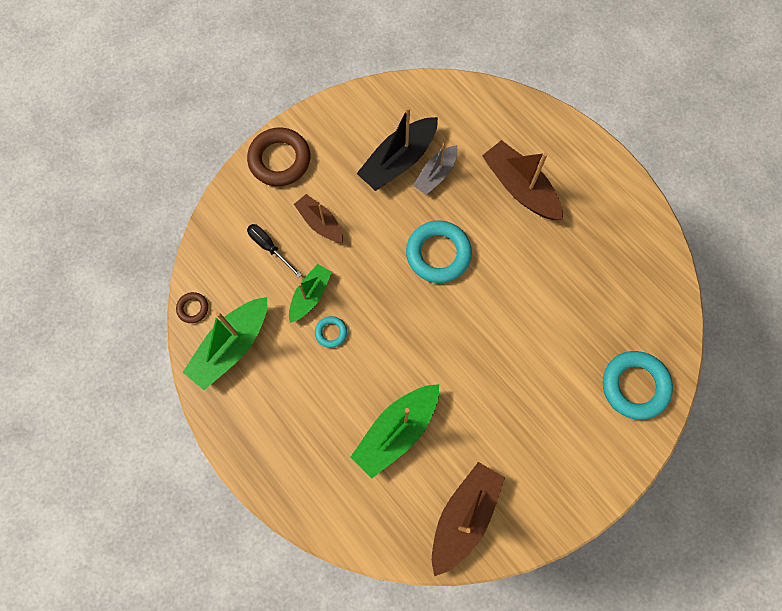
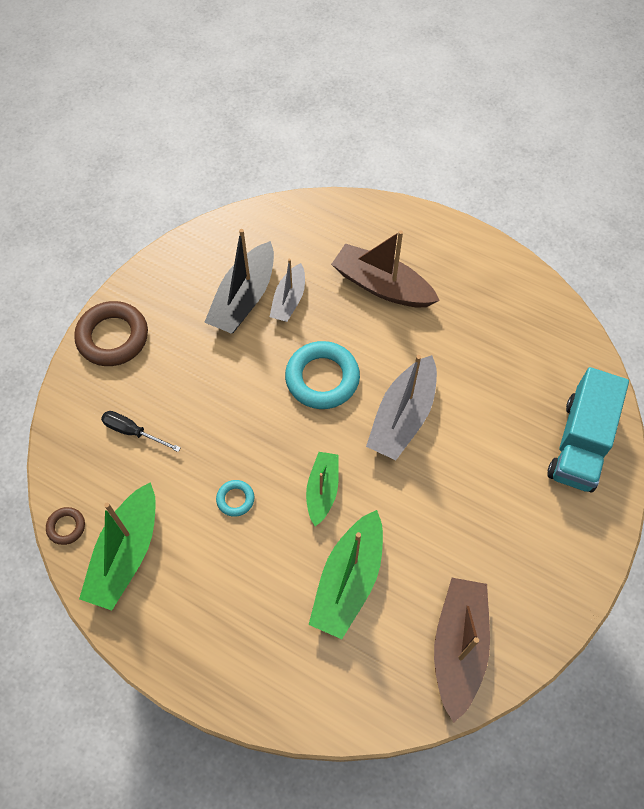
camera: 20 degrees left, 10 degrees down
(310, 295) = (197, 468): green boat -> green boat (322, 490)
(320, 223) = (181, 388): brown boat -> none
(493, 310) = (403, 416): none -> grey boat
(634, 386) = (580, 443): turquoise ring -> turquoise truck

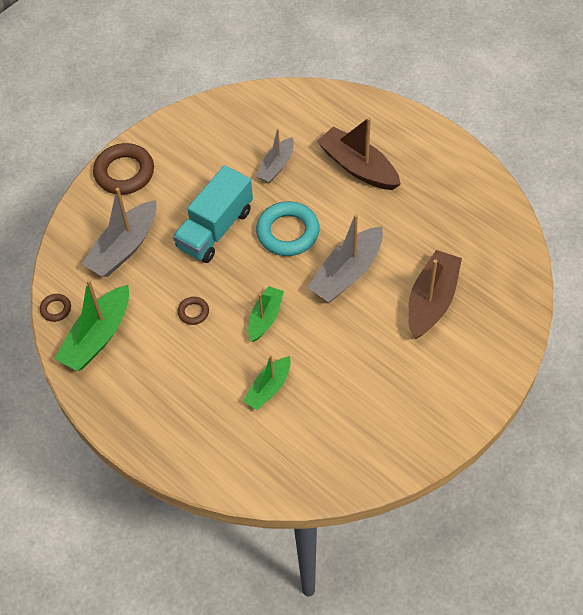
camera: 15 degrees right, 5 degrees down
(133, 432) = (124, 248): black screwdriver -> grey boat
(235, 499) = (193, 312): turquoise ring -> brown ring
(244, 298) = (239, 159): black boat -> none
(348, 580) = (268, 388): green boat -> green boat, size x0.62
(458, 647) = (344, 453): brown boat -> brown boat (431, 301)
(580, 443) = (492, 319): turquoise truck -> turquoise truck (215, 229)

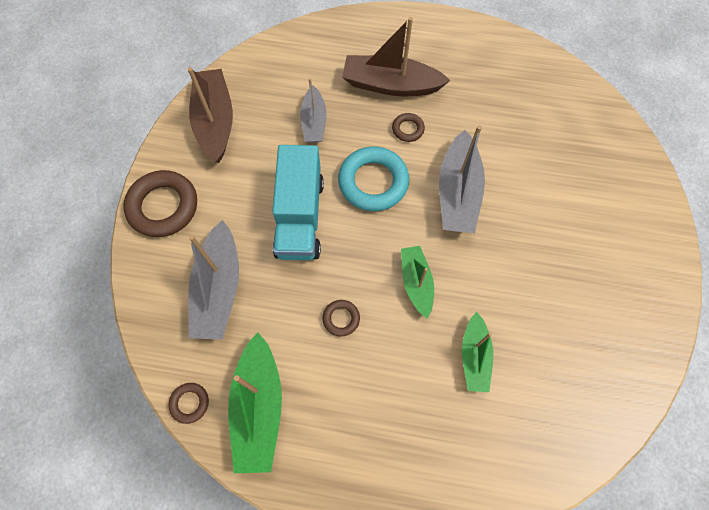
camera: 35 degrees left, 10 degrees up
(345, 207) = (408, 129): none -> brown ring
(431, 301) = (551, 178): brown boat -> brown boat (215, 122)

